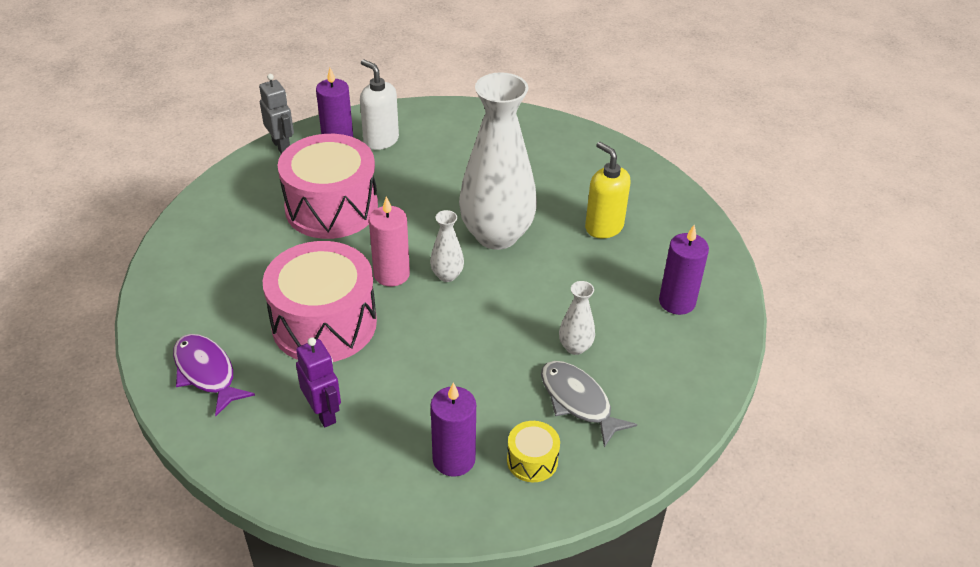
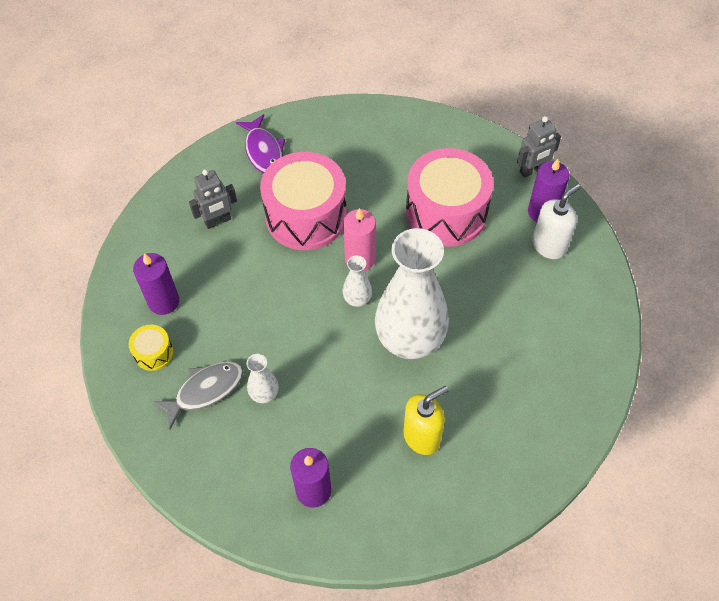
camera: 95 degrees right, 15 degrees up
(206, 373) = (263, 151): purple fish -> purple fish turned 105 degrees clockwise
(323, 413) = (218, 221): purple robot -> grey robot

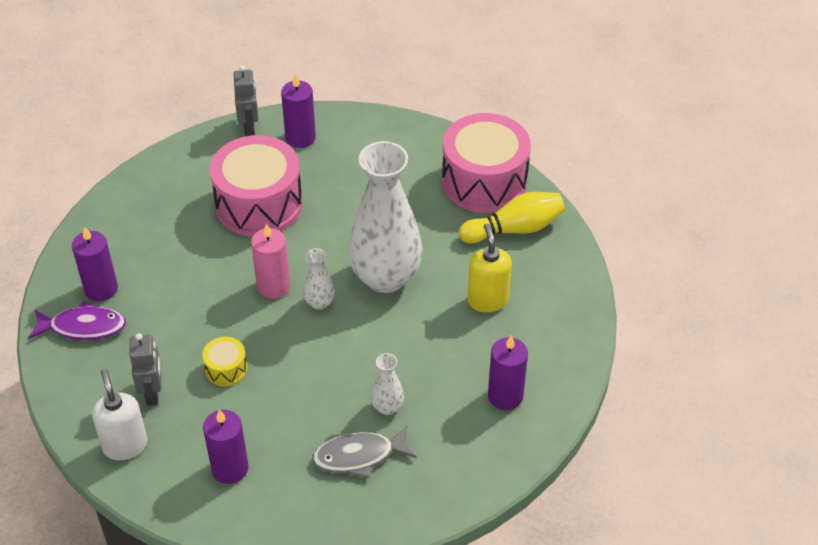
camera: 70 degrees left, 10 degrees down
(153, 353) = (290, 492): yellow drum -> yellow drum (226, 369)
(205, 391) = (359, 456): grey fish -> grey fish turned 90 degrees counterclockwise
(305, 146) = (101, 289): none -> purple candle
(306, 216) = (194, 314): pink drum -> pink drum (484, 181)
(525, 431) = (514, 229): none -> yellow bowling pin
(549, 246) = (339, 146): white soap dispenser -> white soap dispenser (125, 445)

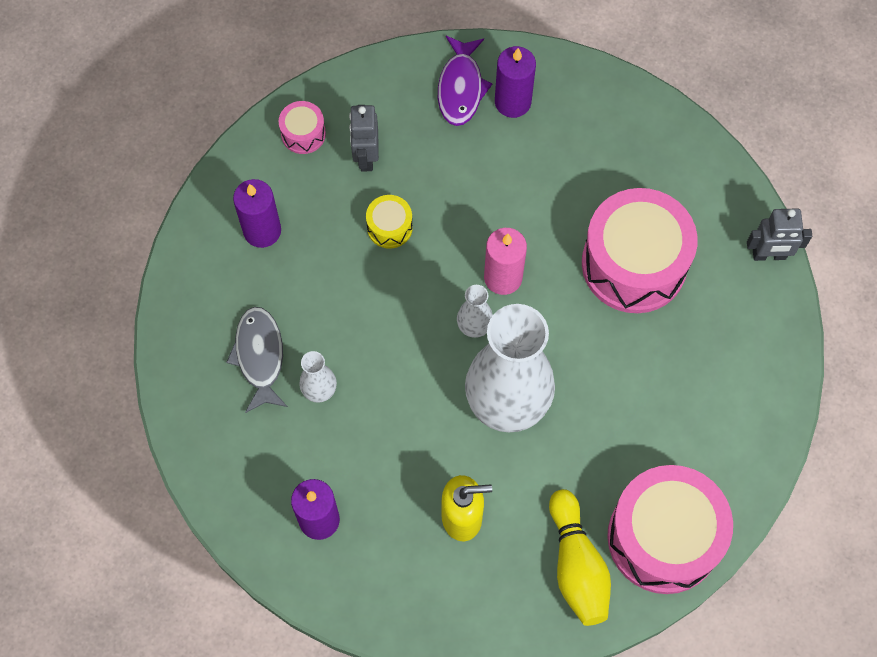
camera: 95 degrees right, 20 degrees up
(125, 445) = (303, 134): white soap dispenser -> pink drum
(153, 393) = (366, 157): grey robot -> grey robot turned 90 degrees clockwise
(300, 137) = (749, 315): purple candle -> none

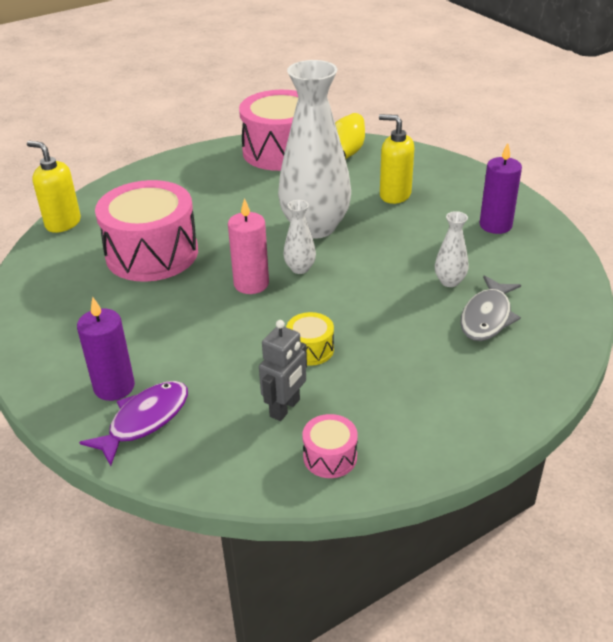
camera: 145 degrees left, 30 degrees down
(262, 231) = (429, 397): purple candle -> none
(769, 255) = (63, 223): grey robot -> yellow soap dispenser

